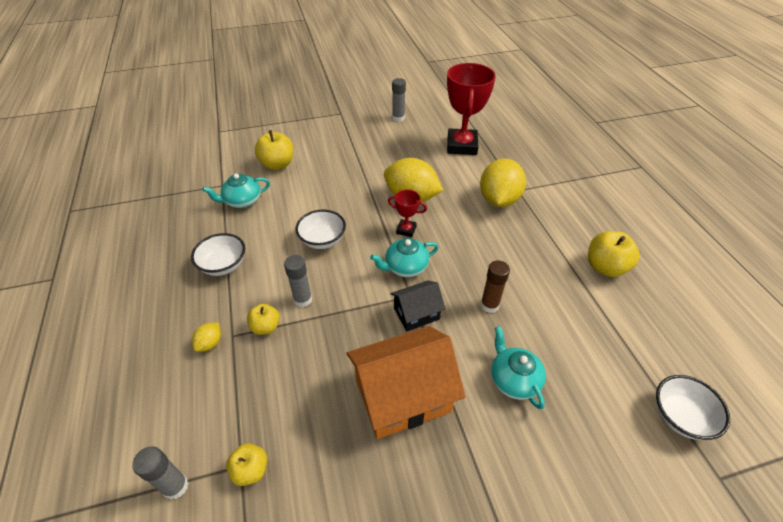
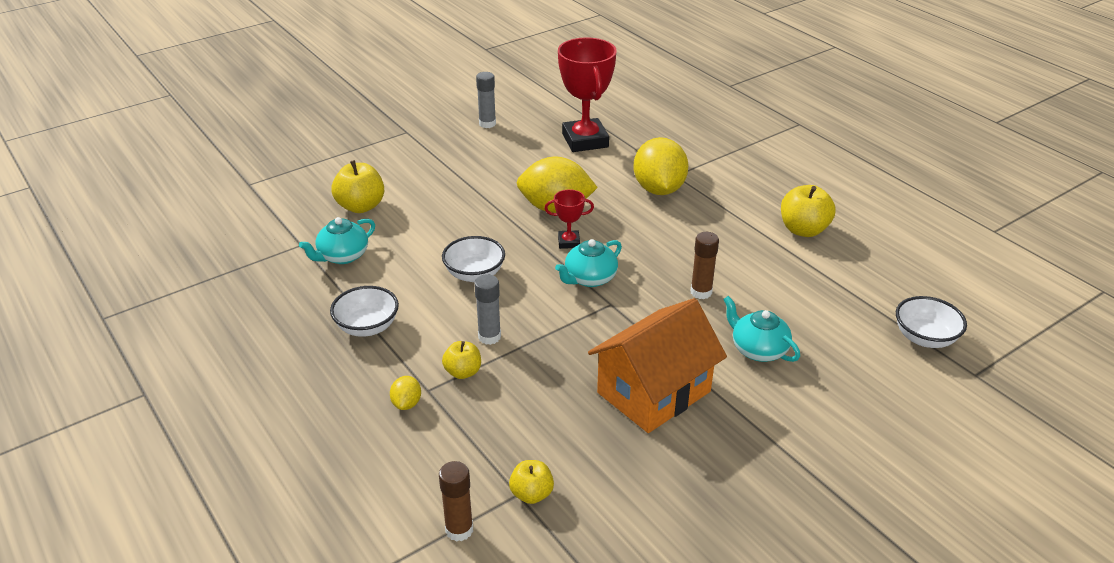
camera: 20 degrees left, 10 degrees down
(175, 486) = (459, 530): grey glue stick -> brown glue stick
(416, 313) = (627, 318): black house -> none

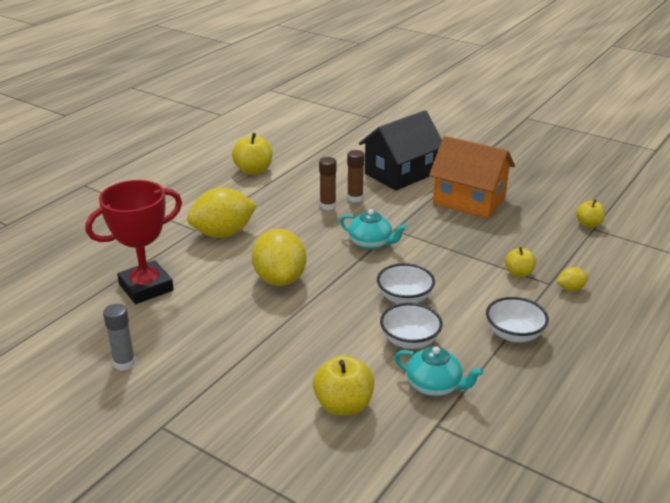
camera: 110 degrees left, 5 degrees down
(459, 530) = (639, 241): brown glue stick -> brown glue stick (328, 206)
(489, 337) = (473, 271): grey glue stick -> none
(568, 242) = (328, 262): red trophy -> none
(758, 349) = (400, 173): turquoise teapot -> black house
(924, 338) = (349, 130): white bowl -> white bowl (410, 340)

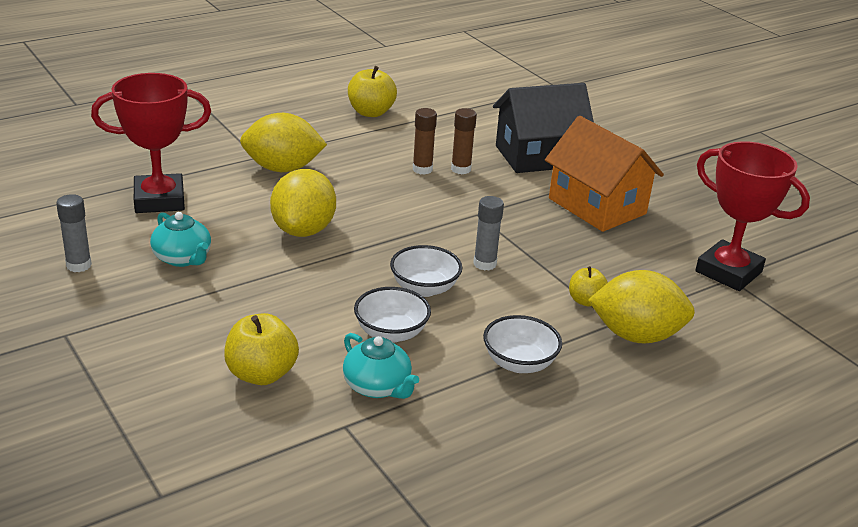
camera: 20 degrees right, 0 degrees up
(371, 243) = (437, 221): turquoise teapot -> turquoise teapot (183, 258)
(430, 266) = (484, 264): none -> grey glue stick
(570, 288) = (636, 335): yellow lemon -> yellow lemon, size x2.28
(588, 224) = (728, 272): yellow apple -> red trophy

